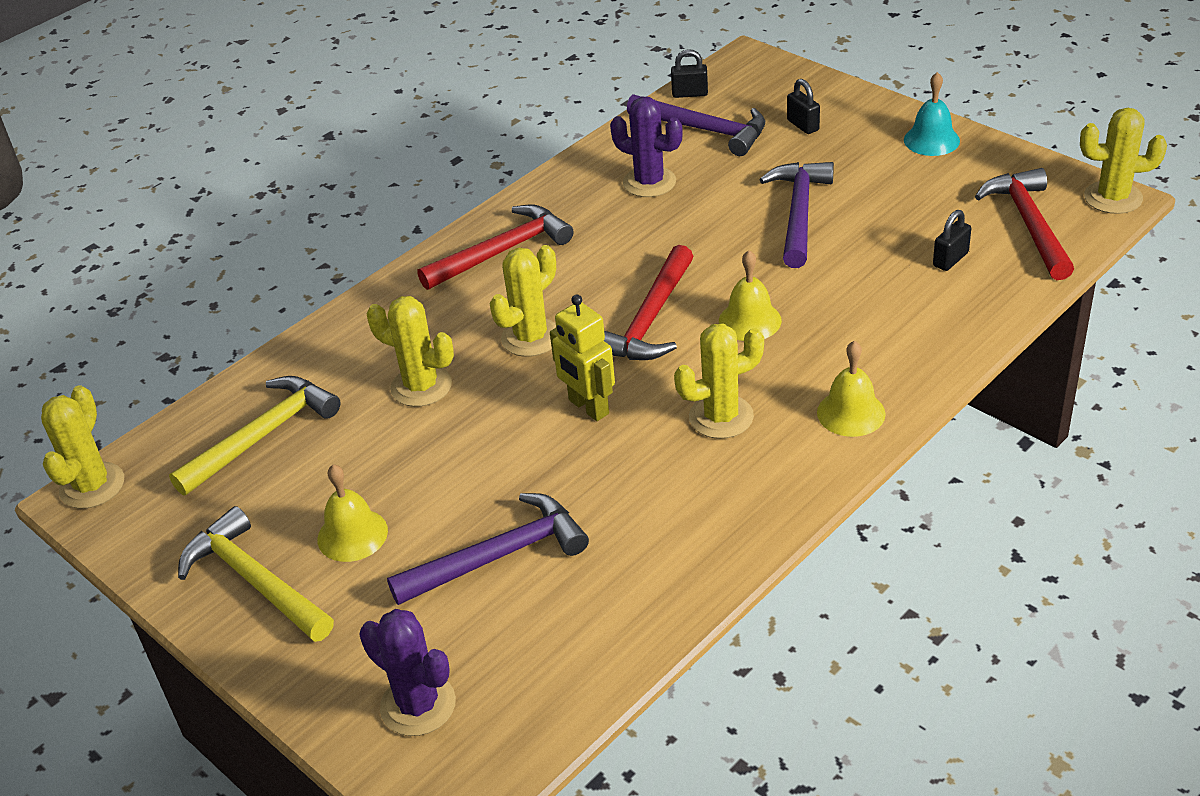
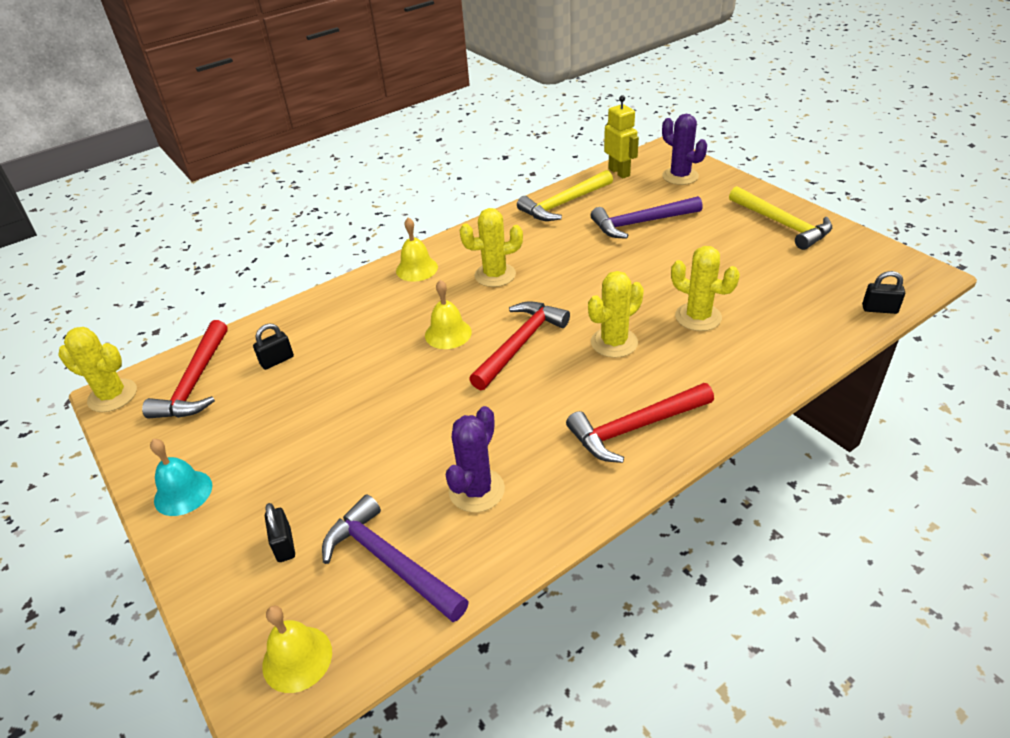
camera: 170 degrees left, 0 degrees up
(92, 486) = (924, 280): yellow cactus -> none
(263, 436) = (810, 298): yellow hammer -> yellow hammer (563, 204)
(352, 535) = (729, 239): yellow bell -> yellow bell (297, 658)
(588, 407) = (578, 290): yellow robot -> yellow robot (619, 172)
(649, 182) = (476, 490): purple cactus -> purple cactus turned 75 degrees clockwise
(690, 94) = (377, 641): black padlock -> black padlock (879, 309)
(799, 213) = (358, 425): purple hammer -> none

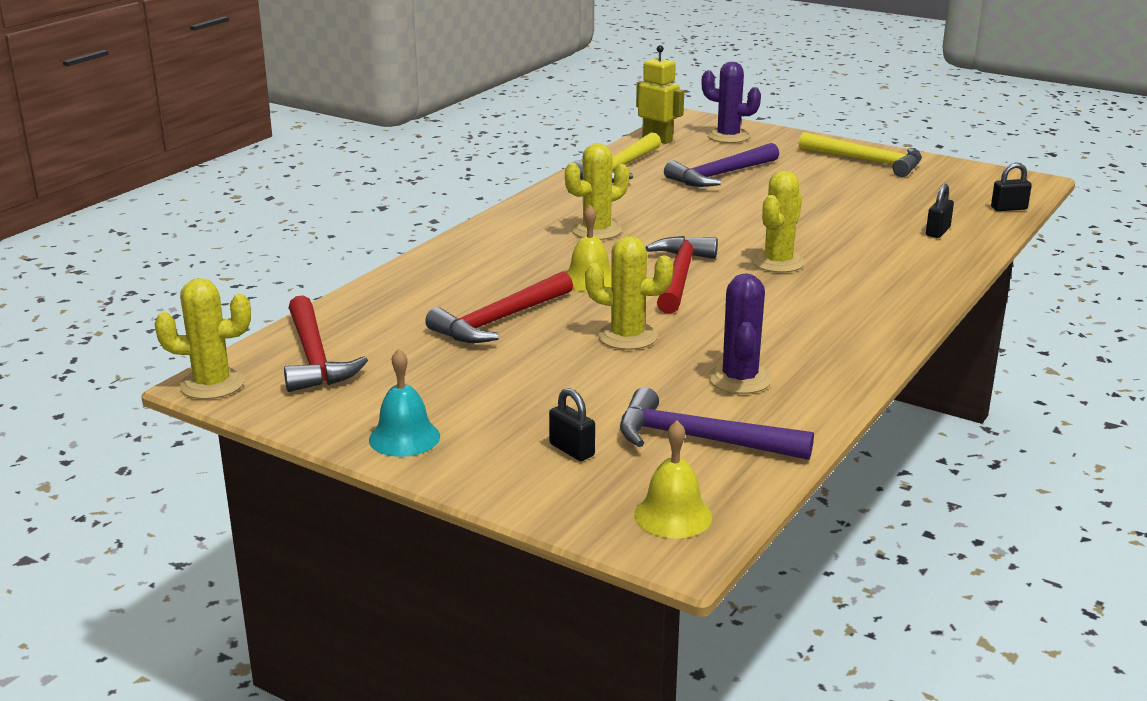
camera: 25 degrees left, 15 degrees down
(277, 360) = (402, 327): black padlock -> black padlock (937, 232)
(417, 269) = (497, 236): yellow bell -> none
(635, 428) = (855, 315): red hammer -> red hammer (499, 320)
(698, 317) = (845, 234): yellow cactus -> yellow cactus (627, 337)

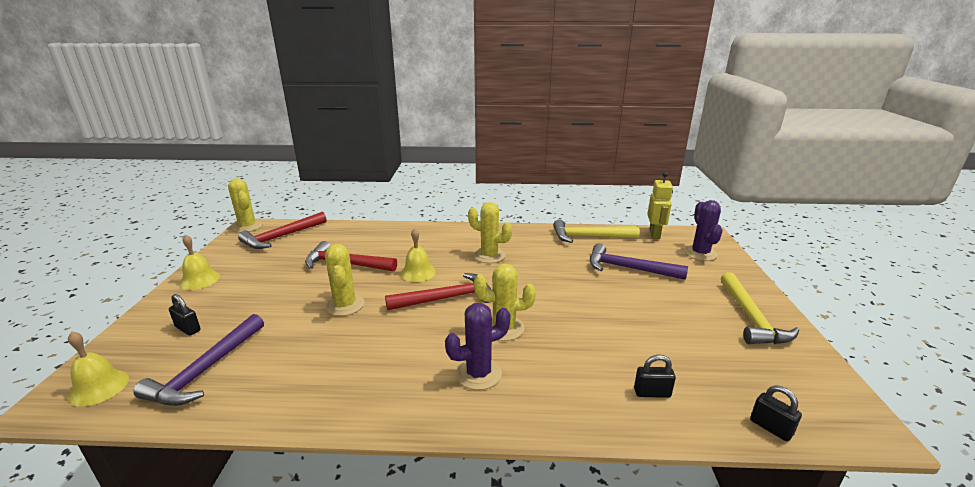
camera: 60 degrees right, 0 degrees up
(404, 437) = (199, 280): turquoise bell -> yellow bell
(572, 450) = (188, 329): black padlock -> black padlock turned 75 degrees counterclockwise
(700, 439) = (206, 370): purple hammer -> purple hammer turned 150 degrees counterclockwise
(739, 379) = (299, 362): purple cactus -> purple cactus (478, 374)

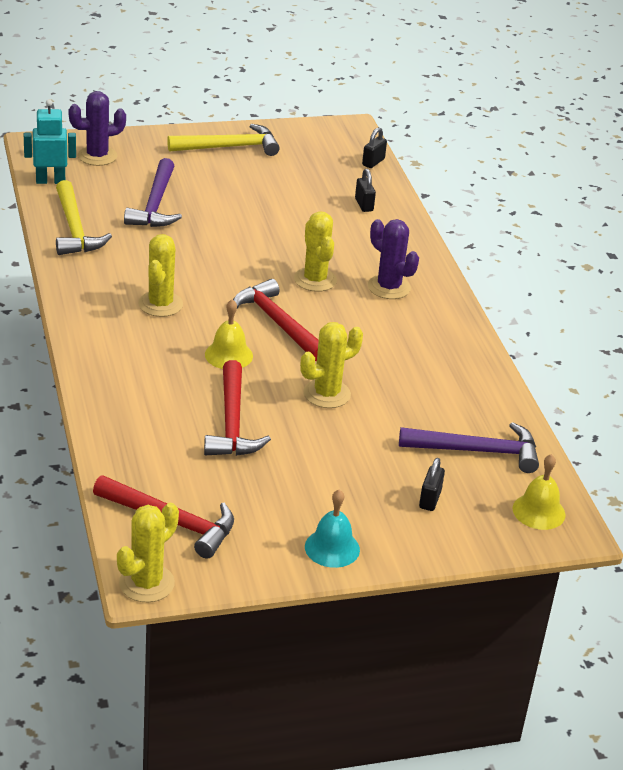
camera: 110 degrees left, 10 degrees up
(199, 280) = (332, 548): yellow bell -> turquoise bell
(655, 234) = (50, 181): yellow robot -> turquoise robot

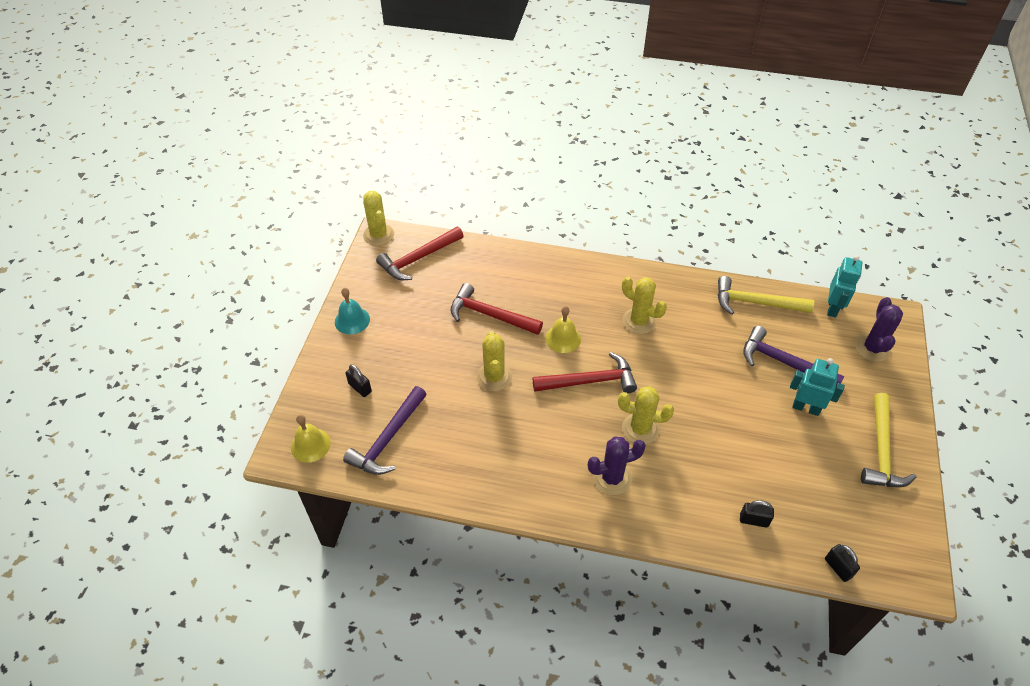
camera: 120 degrees right, 15 degrees up
(208, 188) = (806, 408): none -> turquoise robot

